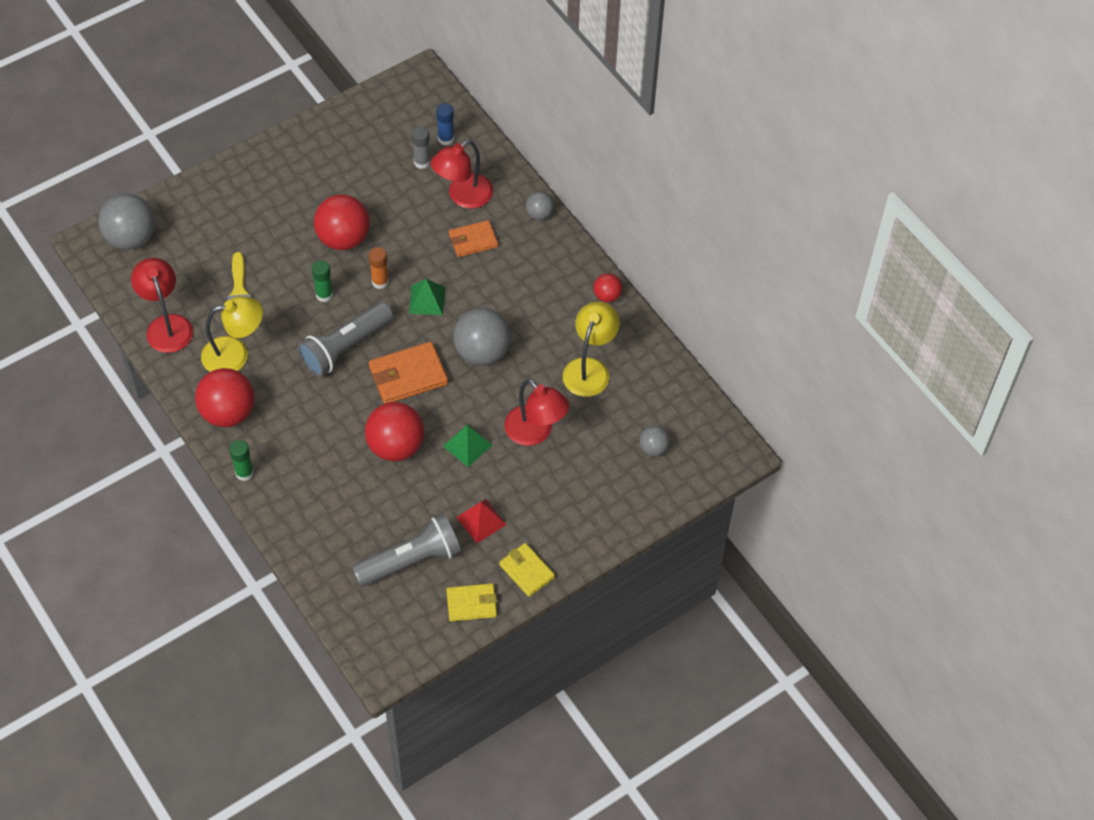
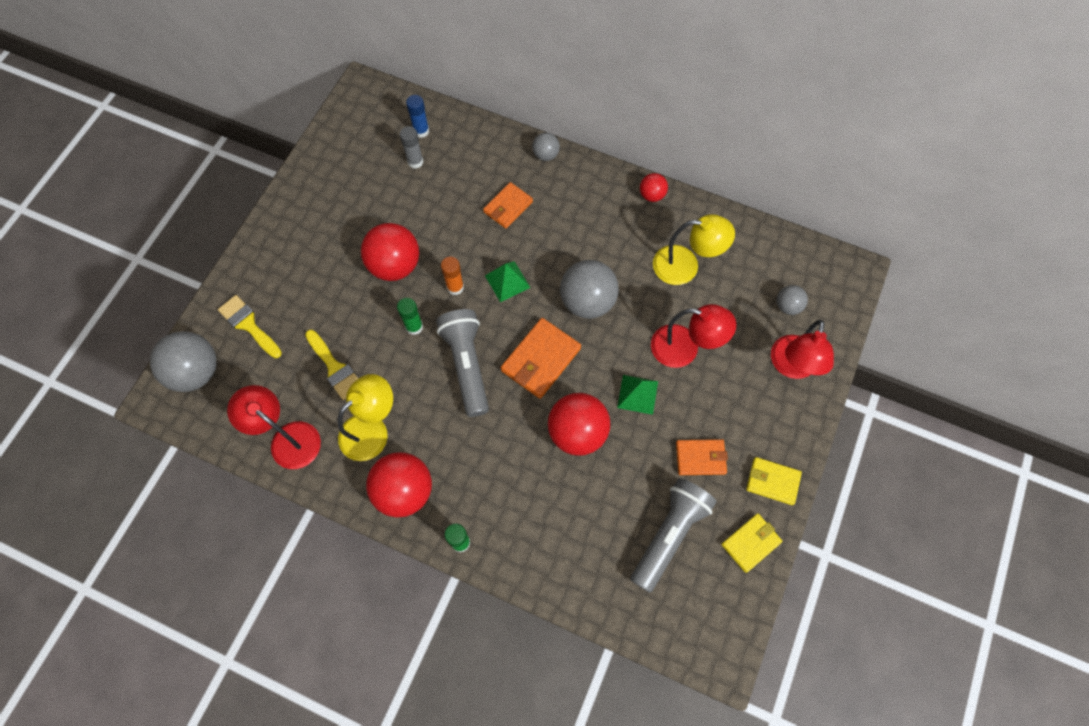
camera: 30 degrees left, 10 degrees up
(195, 223) = (248, 324): none -> yellow brush
(345, 347) = (467, 365): grey flashlight -> grey flashlight turned 150 degrees clockwise
(463, 196) = (471, 173): red lamp -> red lamp (792, 366)
(481, 521) = (700, 458): red pyramid -> orange wallet
(589, 369) = (685, 266): yellow lamp -> yellow lamp turned 105 degrees clockwise

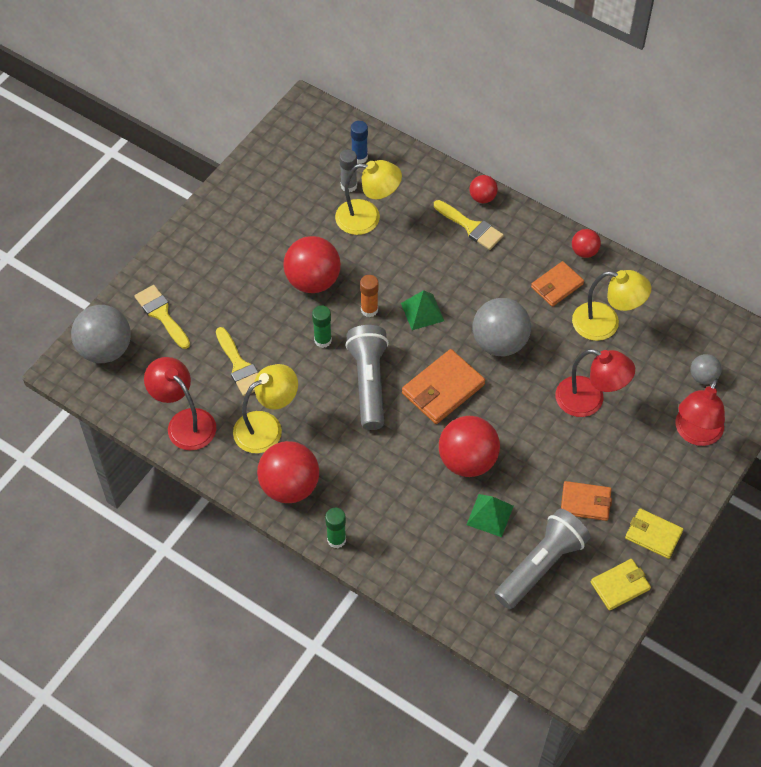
camera: 10 degrees right, 10 degrees down
(438, 192) = (367, 218): none -> yellow lamp
(508, 207) = (435, 242): orange wallet -> orange wallet (557, 285)
(540, 186) = (471, 227): none -> yellow brush
(546, 155) = (482, 197): grey ball -> red ball
(637, 394) = (534, 435): green pyramid -> green pyramid (490, 515)

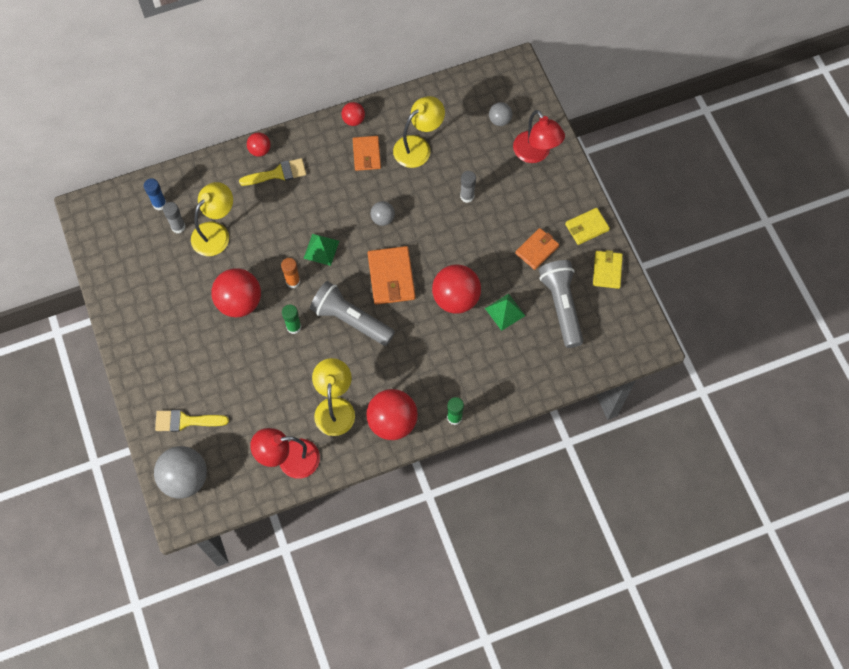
camera: 55 degrees left, 10 degrees up
(239, 366) = (272, 395): yellow brush -> none
(499, 343) = (383, 219): grey ball -> grey ball, size x0.52
(589, 401) = (467, 196): red lamp -> grey glue stick

